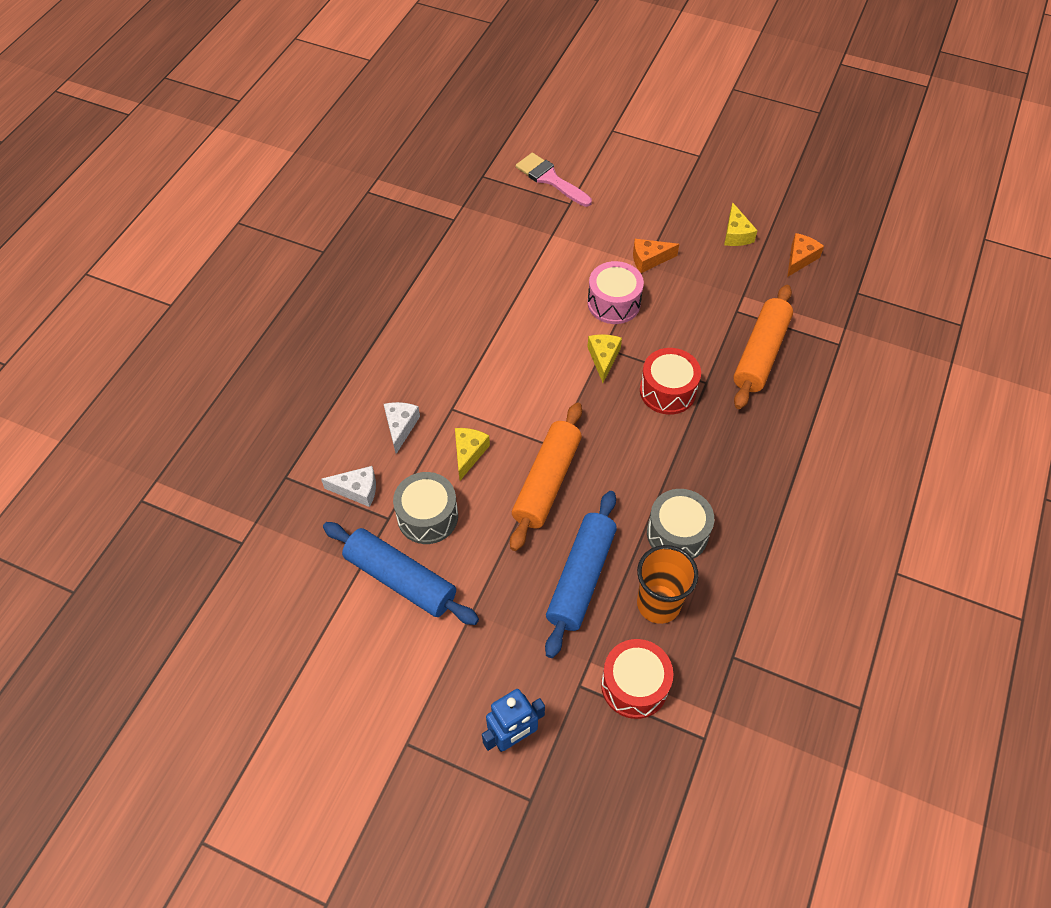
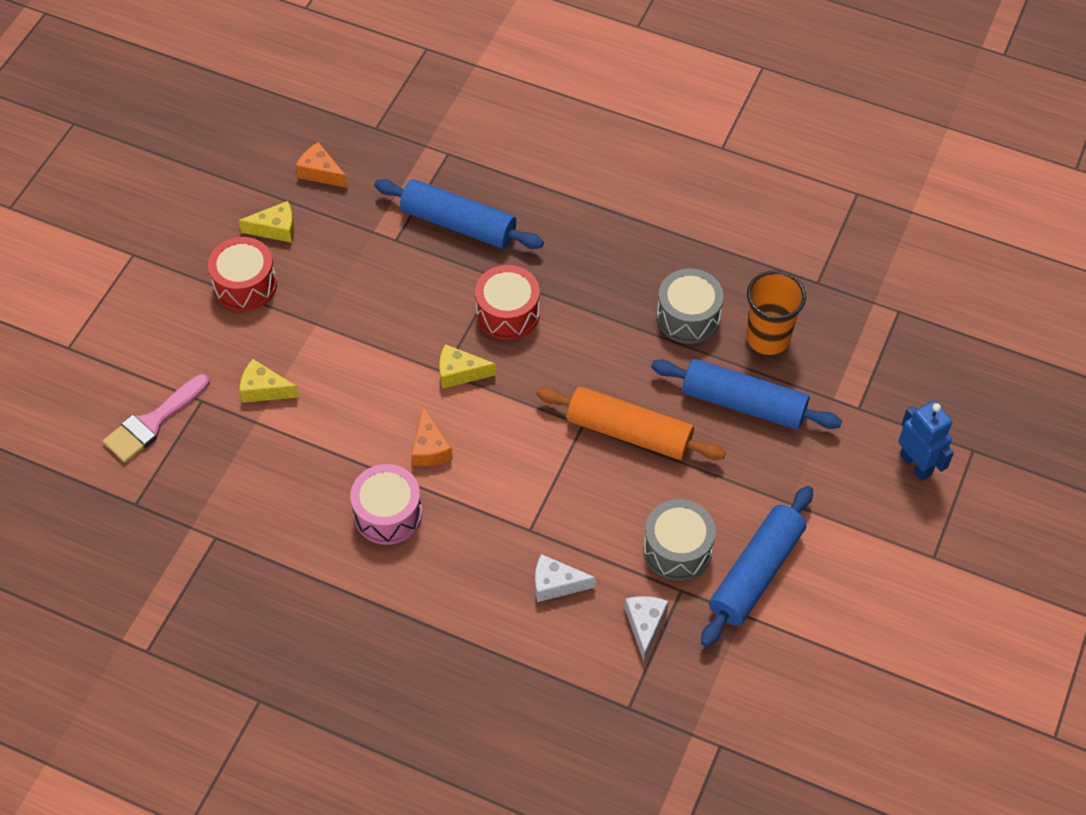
camera: 90 degrees left, 0 degrees up
(468, 453) = (593, 510): yellow cheese -> yellow cheese (264, 389)
(613, 303) = (376, 359): pink drum -> pink drum (388, 514)
(634, 685) = (854, 362): red drum -> red drum (245, 285)
(649, 259) = (309, 319): orange cheese -> orange cheese (430, 448)
(760, 354) = (458, 224): orange rolling pin -> blue rolling pin

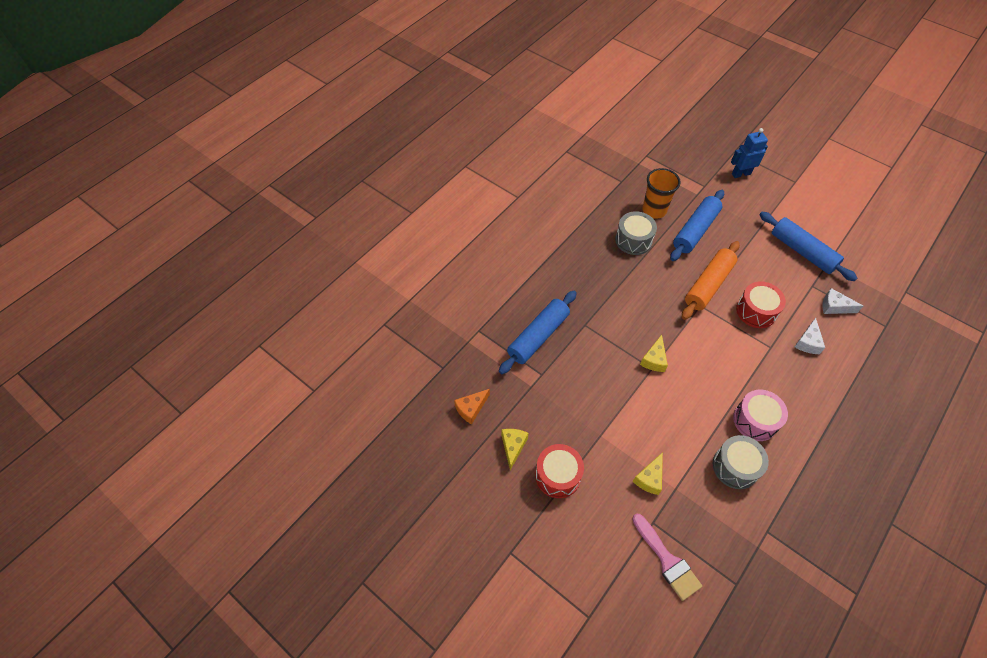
camera: 75 degrees left, 0 degrees up
(430, 448) = (708, 387): orange cheese -> none
(508, 313) = (614, 325): red drum -> red drum (756, 311)
(677, 549) = (787, 281): grey drum -> grey drum (735, 467)

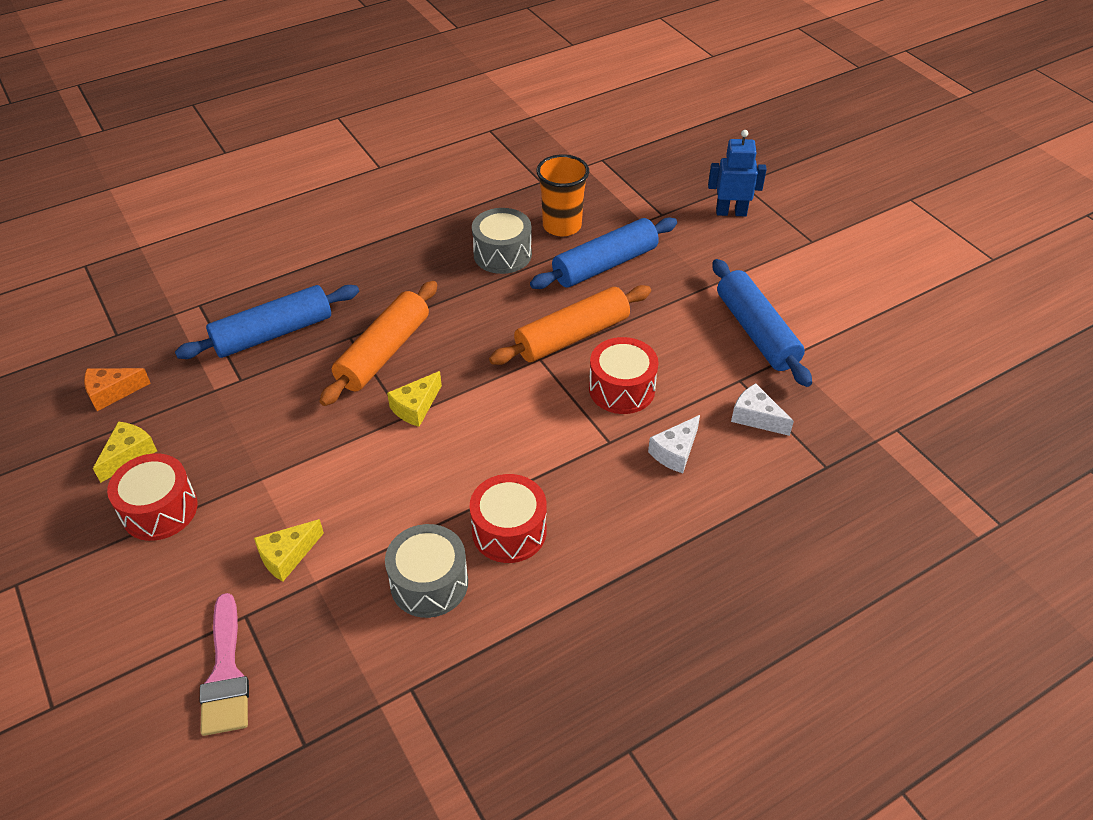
camera: 20 degrees right, 10 degrees down
(611, 329) = (383, 352): none -> orange rolling pin
(755, 420) = (509, 531): pink drum -> red drum

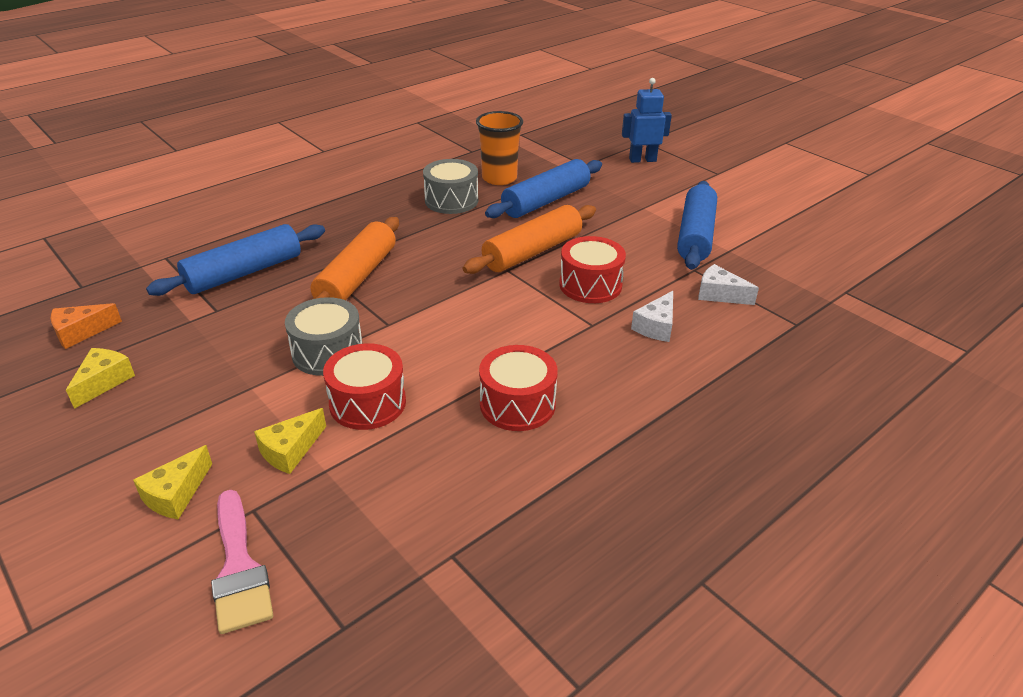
camera: 10 degrees left, 10 degrees down
(159, 510) = (143, 425): red drum -> red drum (367, 403)
(416, 407) = (398, 316): yellow cheese -> yellow cheese (176, 494)
(429, 583) = (447, 457): grey drum -> grey drum (327, 352)
(756, 332) = (695, 235): blue rolling pin -> blue rolling pin turned 45 degrees clockwise

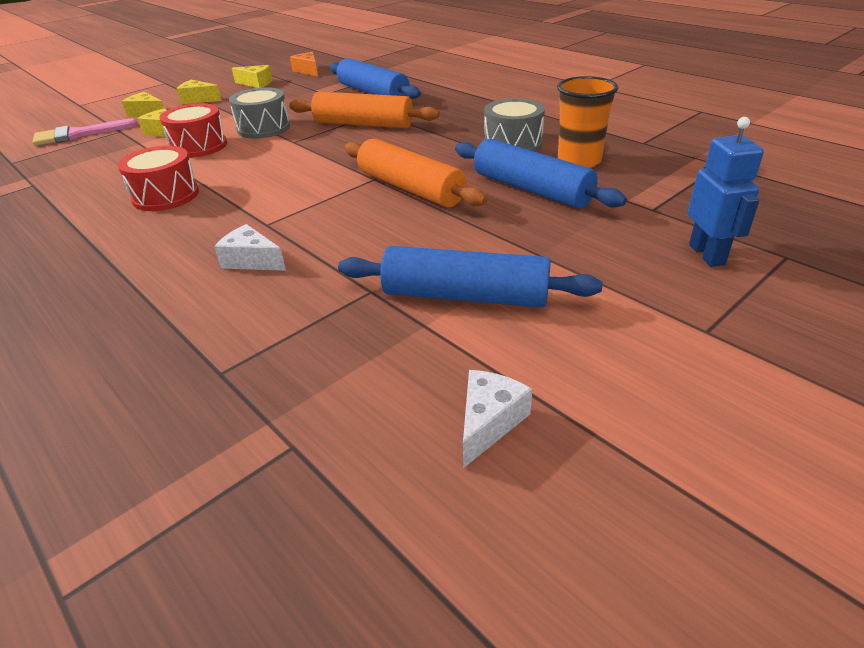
camera: 90 degrees right, 0 degrees up
(143, 440) = (198, 100): none -> yellow cheese
(590, 285) = (341, 221): red drum -> none
(719, 294) = (307, 308): white cheese -> white cheese (488, 422)

